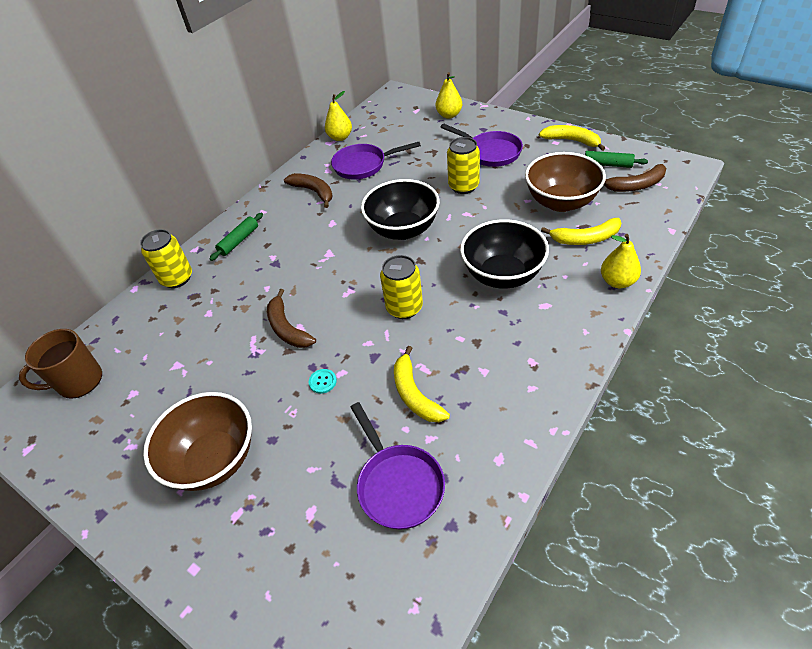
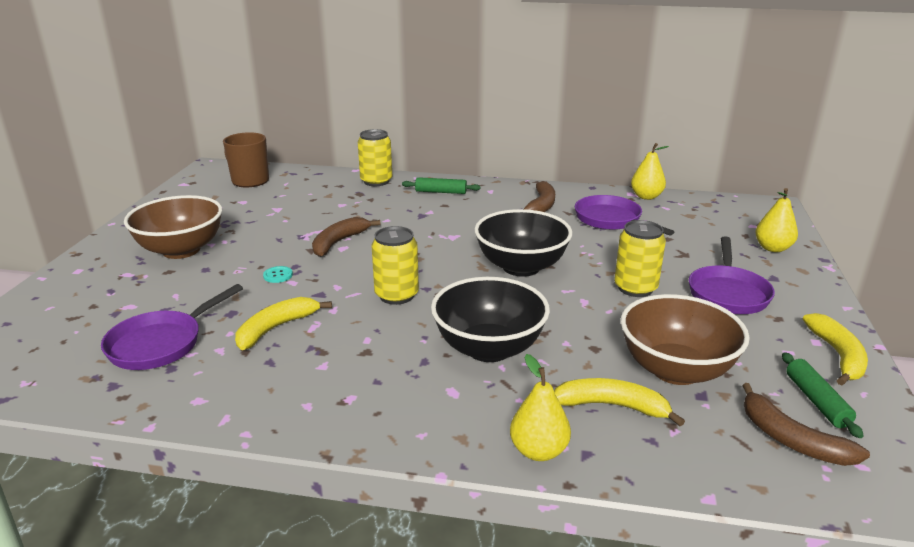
camera: 60 degrees right, 20 degrees down
(585, 239) = (612, 406): yellow banana -> yellow banana turned 135 degrees clockwise

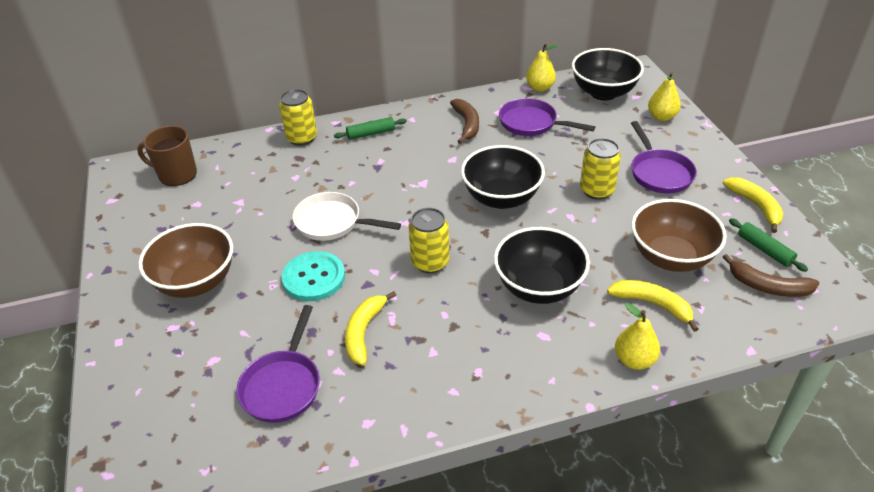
camera: 25 degrees left, 15 degrees up
(278, 275) = (314, 278): turquoise button -> turquoise button, size x2.36
(338, 242) = (333, 222): brown banana -> white pan
(612, 406) = (652, 304): yellow banana -> yellow banana turned 45 degrees clockwise
(717, 215) = (603, 92): none -> black bowl

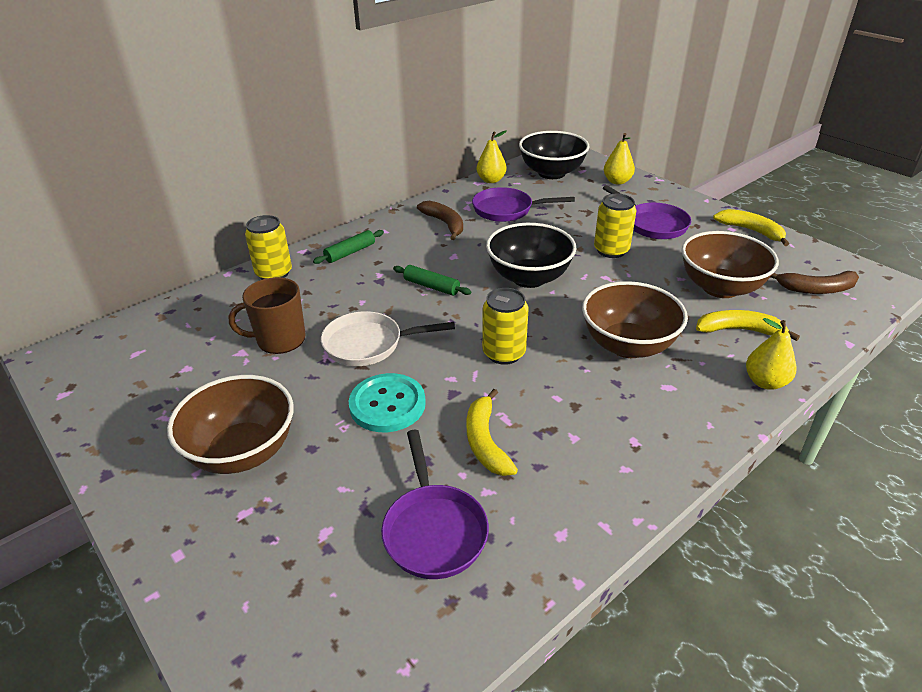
camera: 25 degrees left, 5 degrees down
(176, 174) = (139, 344): brown mug -> brown mug (279, 339)
(538, 287) = (628, 345): black bowl -> brown bowl
(764, 250) = (788, 262): green rolling pin -> green rolling pin (431, 286)

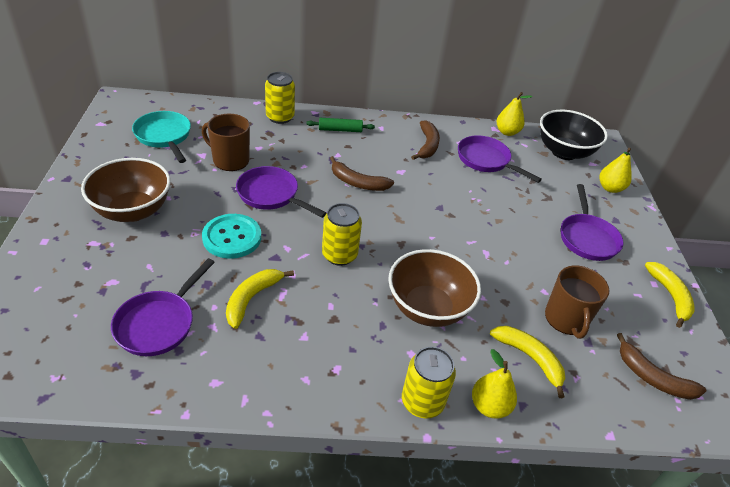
camera: 35 degrees right, 5 degrees up
(169, 361) = (164, 136): none -> turquoise pan
(369, 344) = (271, 195): white pan -> purple pan
(431, 286) = (357, 183): green rolling pin -> brown banana
(529, 278) = (429, 217): black bowl -> none
(611, 250) = (520, 236): yellow can -> yellow can (422, 402)
(720, 288) = (566, 319): brown bowl -> brown mug

